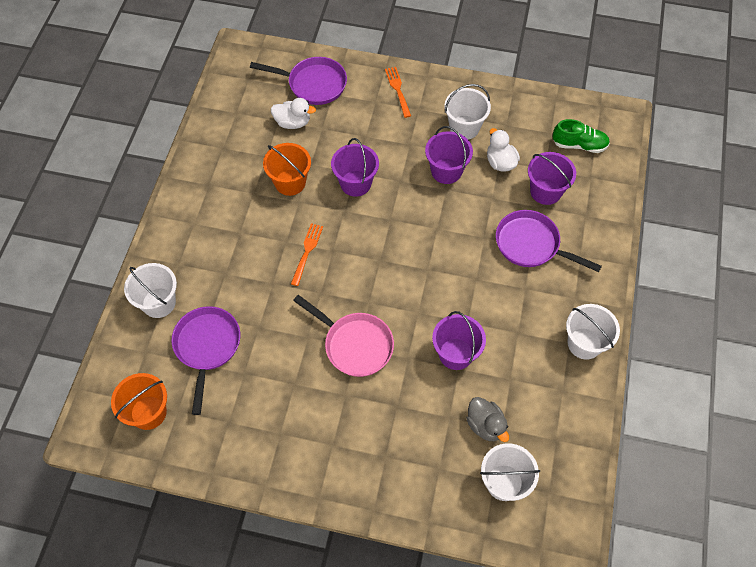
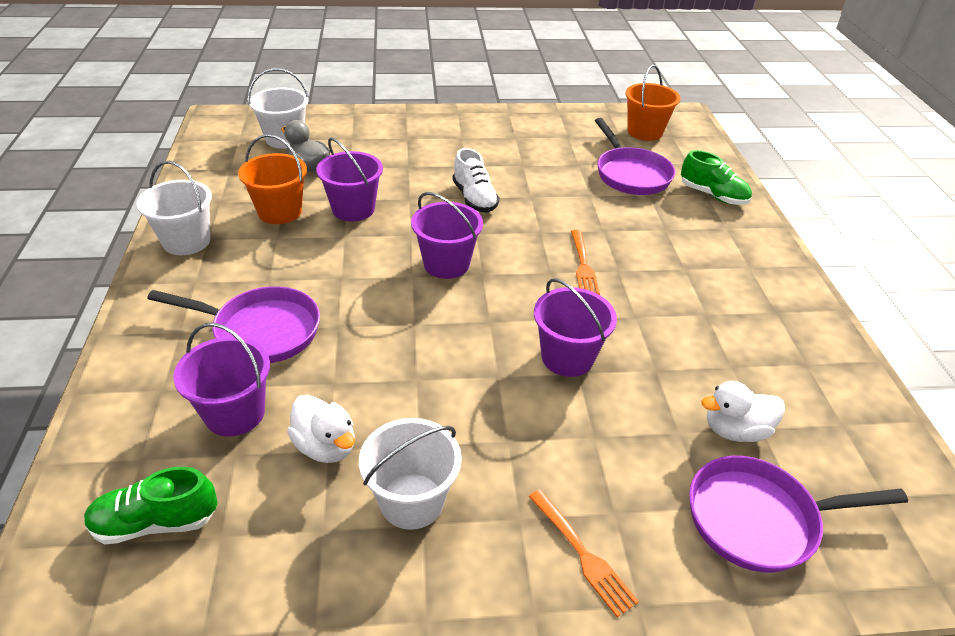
camera: 160 degrees right, 20 degrees down
(159, 303) = (712, 195): white bucket -> green shoe
(290, 182) = (666, 338): orange bucket -> orange bucket (280, 212)
(355, 345) = (474, 198): pink pan -> white shoe
(446, 171) = (424, 408): purple bucket -> purple bucket (446, 264)

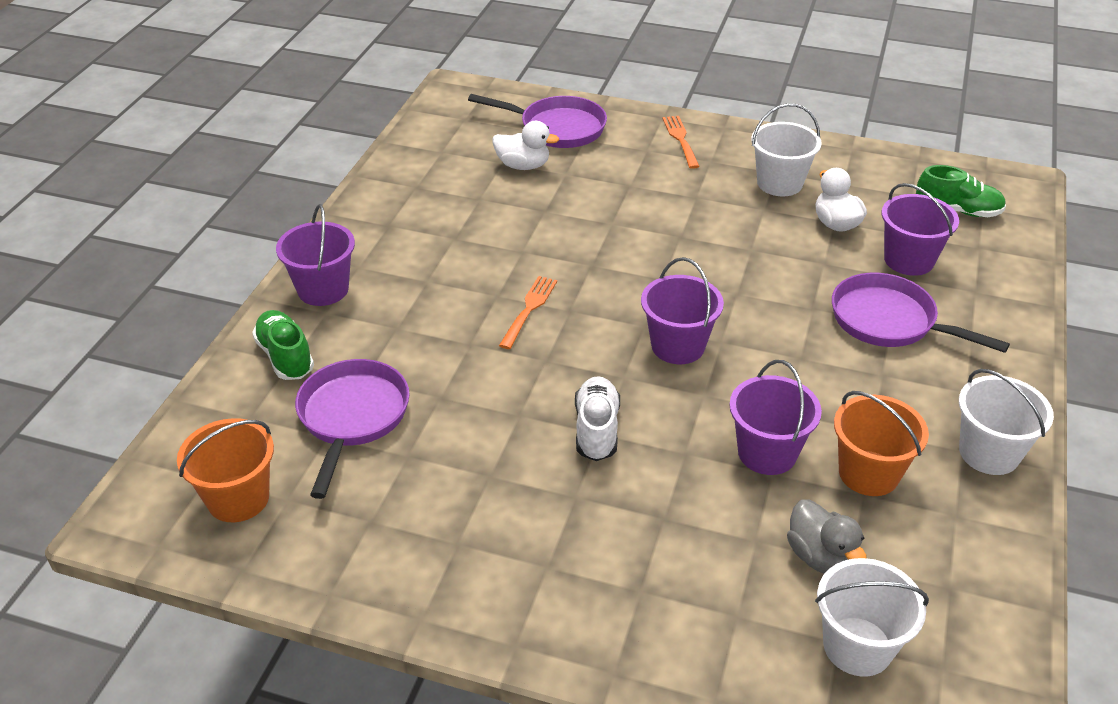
camera: 155 degrees left, 0 degrees up
(567, 357) = (611, 235): purple bucket -> purple bucket (323, 289)

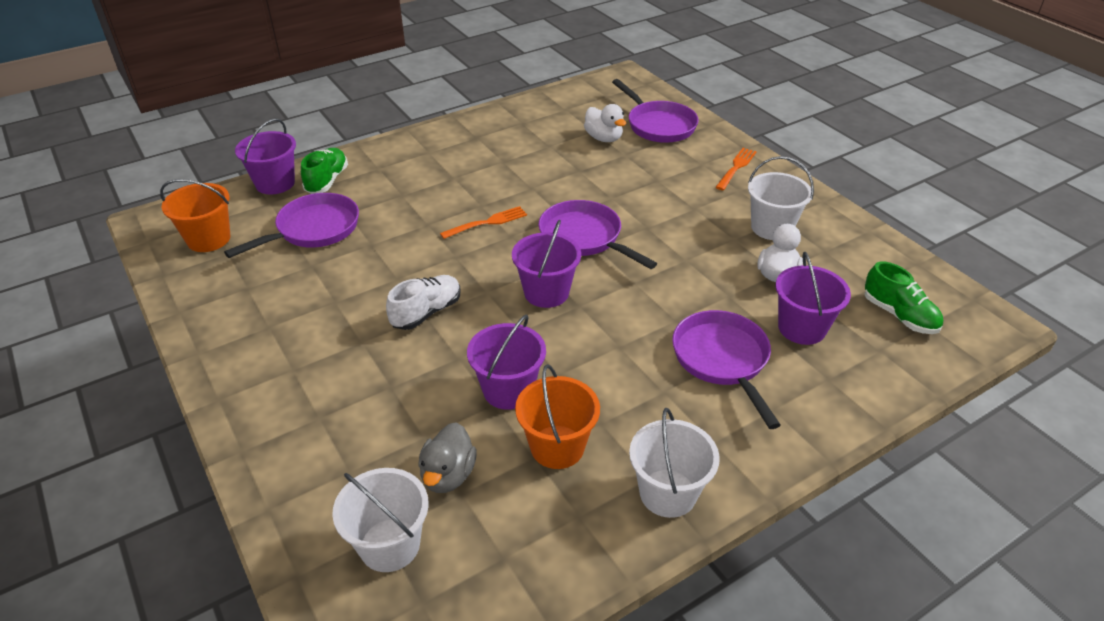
camera: 40 degrees right, 0 degrees up
(323, 289) = (393, 155): purple bucket -> purple bucket (275, 183)
(640, 275) = (584, 238): none -> purple pan

